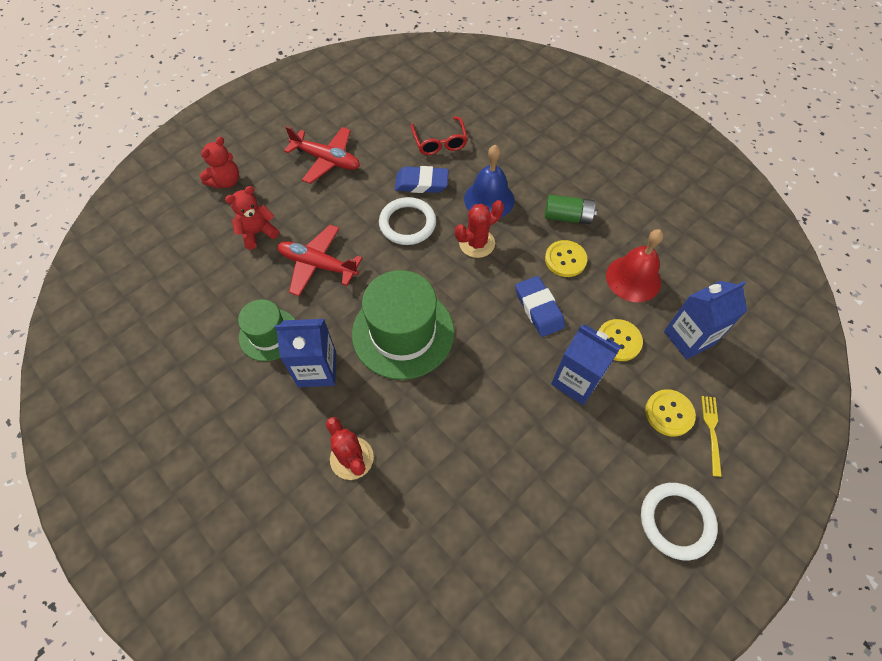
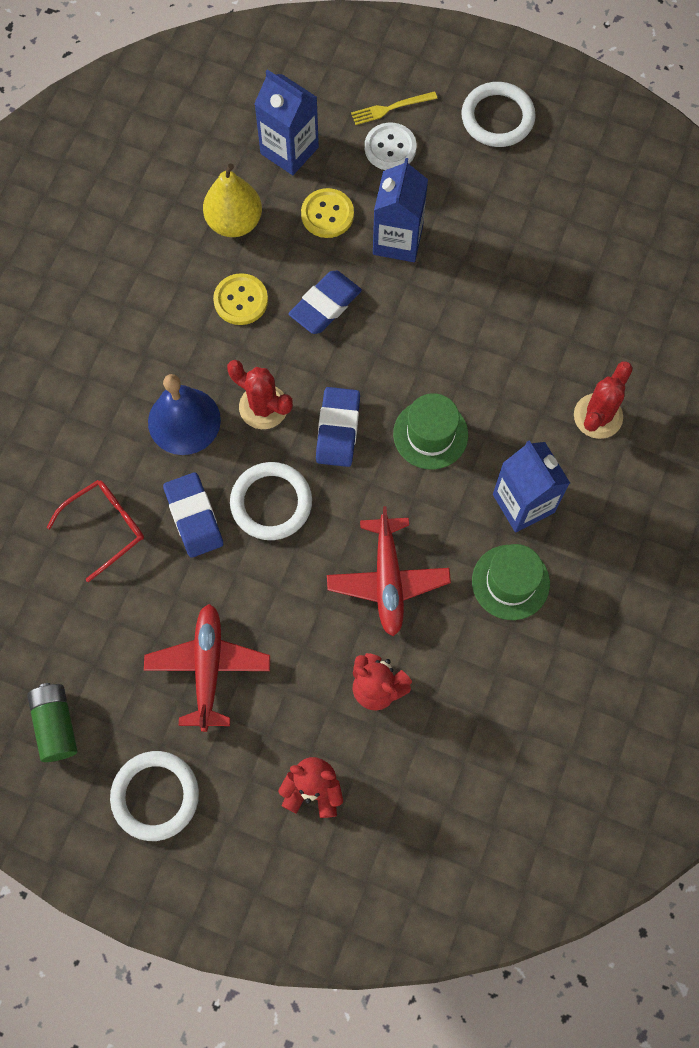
camera: 115 degrees left, 10 degrees up
(276, 117) = (155, 796): none -> white ring
(403, 333) = (430, 434): green hat -> green hat, size x0.58
(437, 278) = (338, 429): none -> blue eraser
(567, 217) = (171, 319): green battery -> green battery (56, 725)
(633, 278) = (234, 222): red bell -> yellow pear
(669, 413) = (390, 148): yellow button -> white button

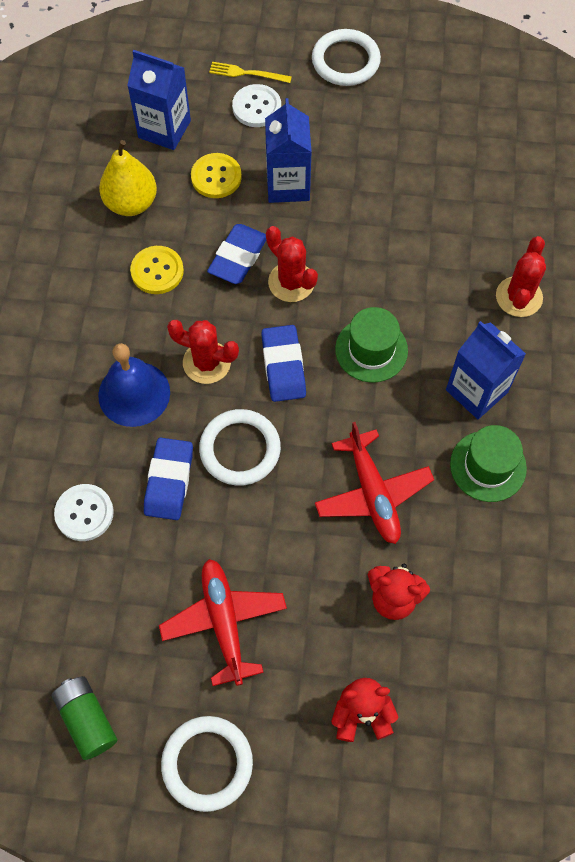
camera: 15 degrees left, 5 degrees down
(105, 528) = (84, 513): red glasses -> white button
(194, 517) = (169, 481): blue eraser -> blue eraser turned 45 degrees clockwise
(371, 344) = (291, 282): none -> red cactus
(391, 108) = (247, 73): yellow fork -> yellow fork turned 45 degrees clockwise

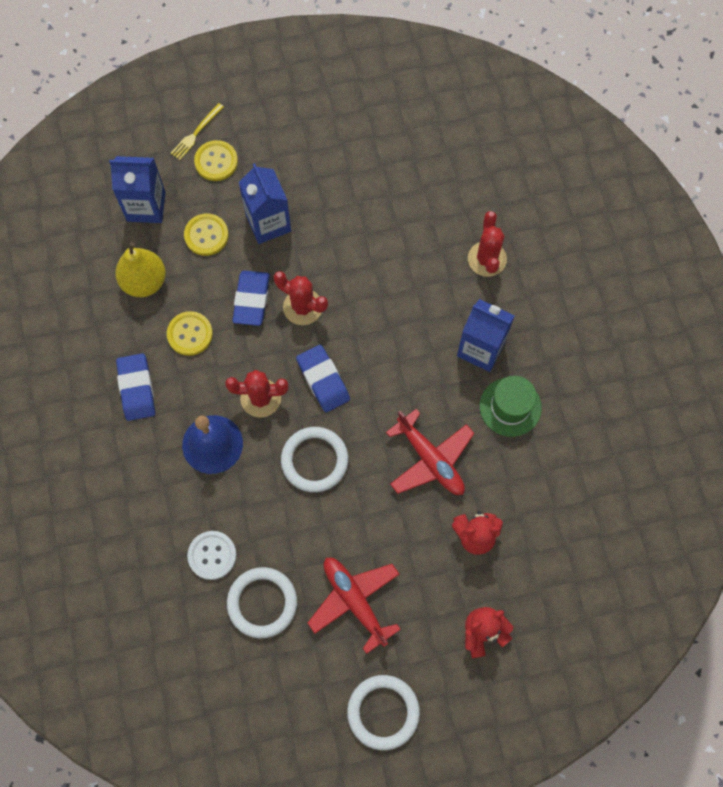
camera: 20 degrees left, 5 degrees up
(87, 719) = (279, 713): green battery -> none
(169, 481) = (269, 506): blue eraser -> blue eraser (136, 389)
(247, 73) = (196, 133): yellow fork -> yellow fork turned 45 degrees counterclockwise
(256, 107) = (216, 161): white button -> yellow button
(345, 61) = (275, 95): white ring -> white ring (262, 603)
(371, 350) = (387, 342): green hat -> none

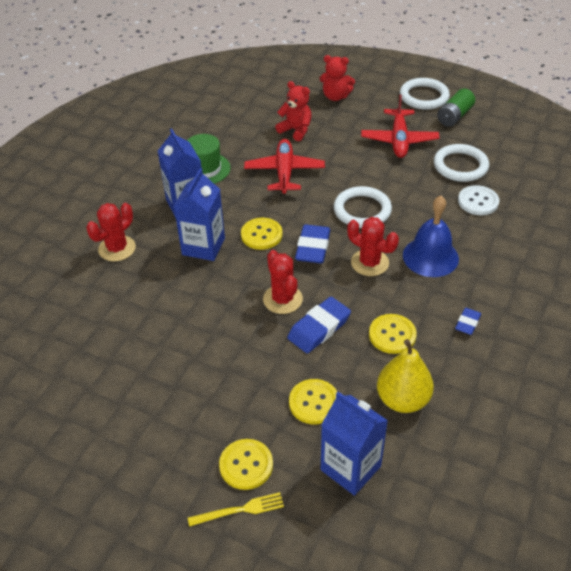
camera: 140 degrees left, 25 degrees down
(136, 389) = (467, 323): blue eraser -> blue eraser, size x0.57
(268, 223) = (250, 377): blue carton -> blue carton (203, 246)
(323, 696) = (454, 116): none -> green battery
(380, 362) = (261, 235): none -> yellow button

